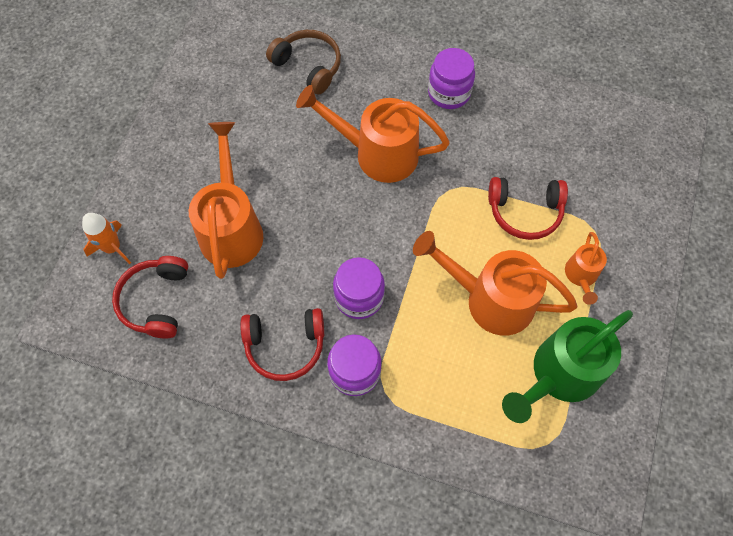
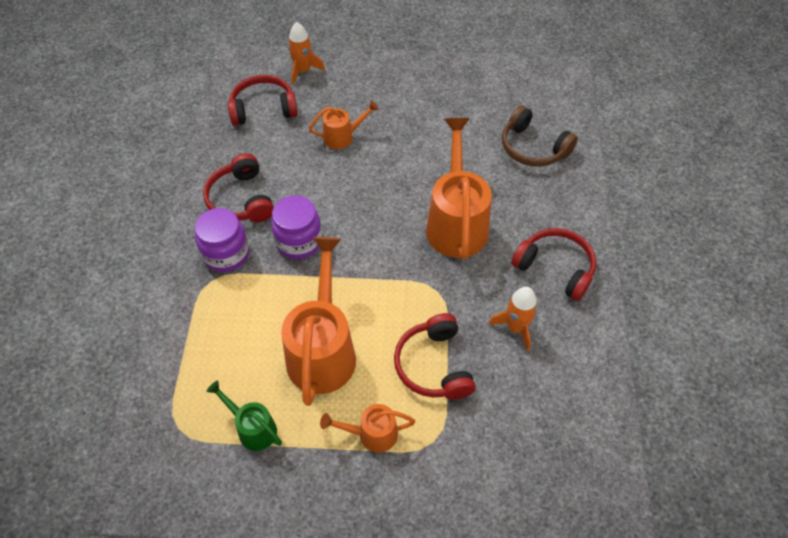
camera: 75 degrees right, 10 degrees down
(232, 227) = (343, 137): orange watering can -> orange watering can, size x0.51
(308, 66) = (533, 148): brown headphones -> brown headphones turned 105 degrees clockwise
(449, 93) = (555, 268): purple jar -> red headphones
(501, 140) = (516, 327): none -> orange rocket
(559, 375) = (252, 428): green watering can -> green watering can, size x0.51

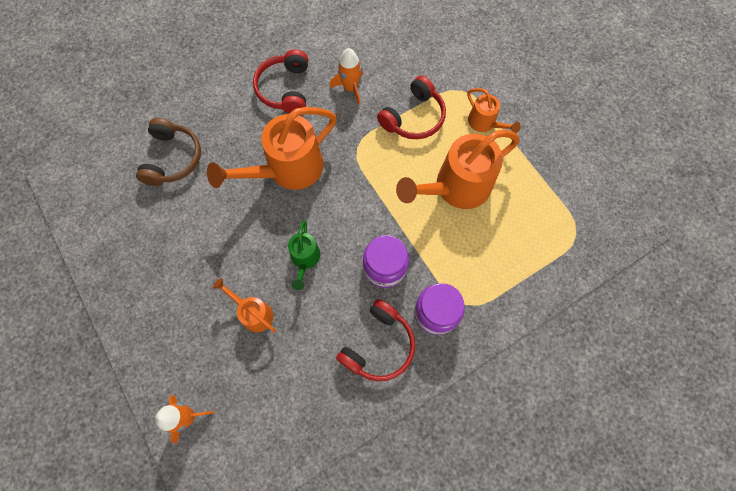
camera: 125 degrees left, 15 degrees up
(252, 428) = (538, 190): green watering can -> green watering can (305, 259)
(263, 108) = (263, 414): red headphones -> none

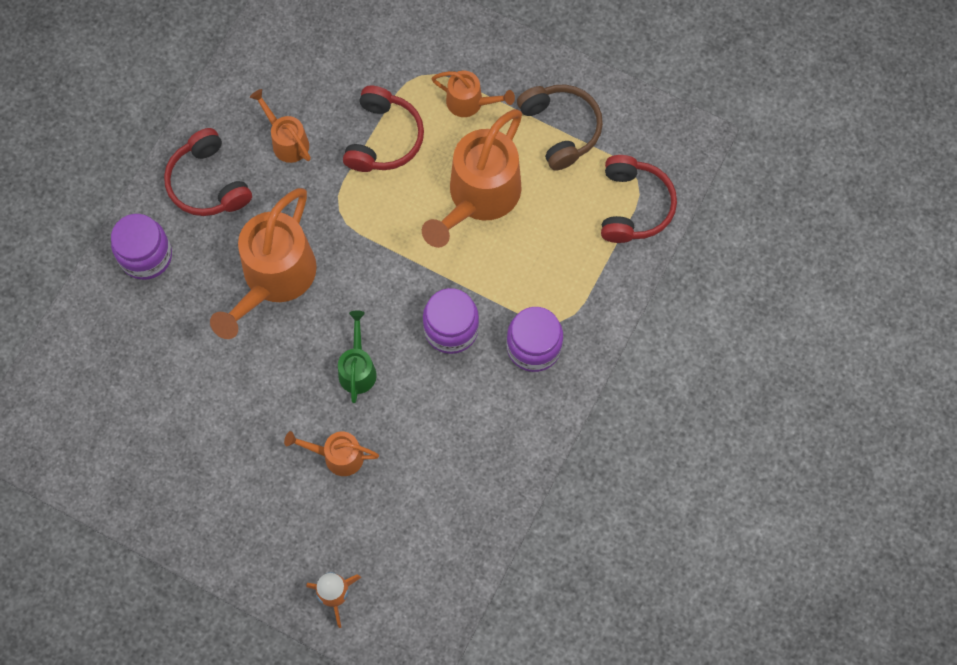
camera: 30 degrees left, 0 degrees up
(173, 158) = (127, 339): brown headphones -> brown headphones (561, 129)
(218, 113) = (146, 256): none -> purple jar
(305, 259) = (358, 368): green watering can -> green watering can turned 150 degrees counterclockwise
(350, 88) = (287, 141): orange rocket -> orange watering can
(378, 345) = (492, 414): red headphones -> red headphones (633, 206)

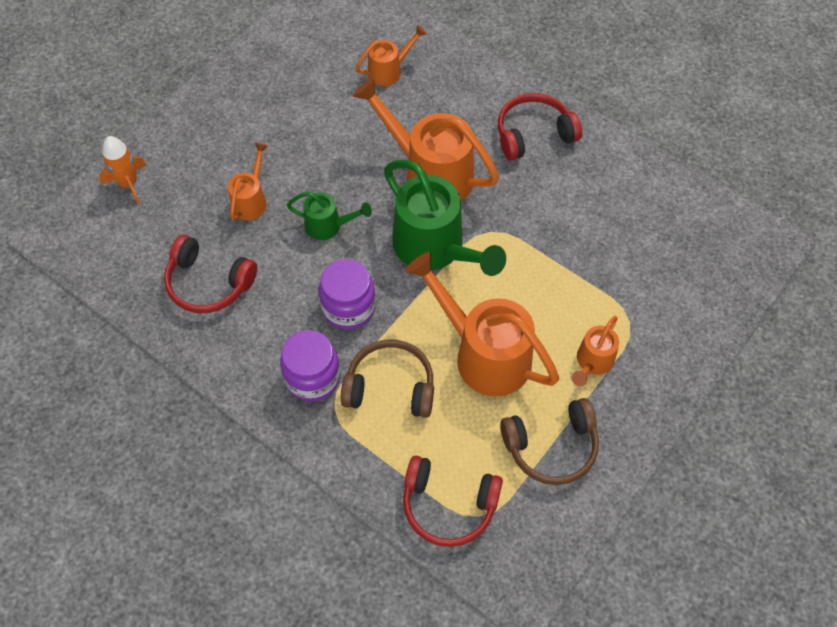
camera: 100 degrees right, 10 degrees down
(146, 256) = (470, 84): purple jar -> none
(287, 141) = (568, 198): orange watering can -> orange watering can (389, 71)
(368, 259) = (435, 248): none -> green watering can
(383, 138) = (561, 278): red headphones -> red headphones (208, 283)
(529, 274) = (390, 387): none -> brown headphones

